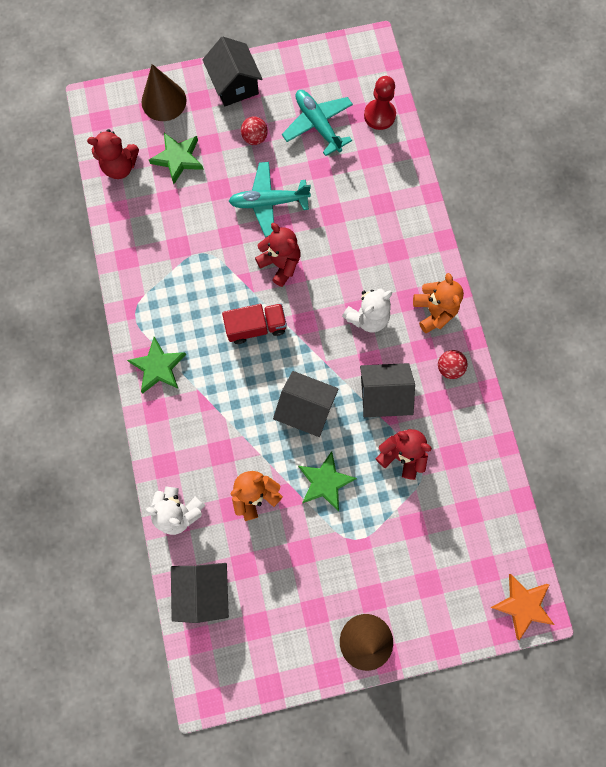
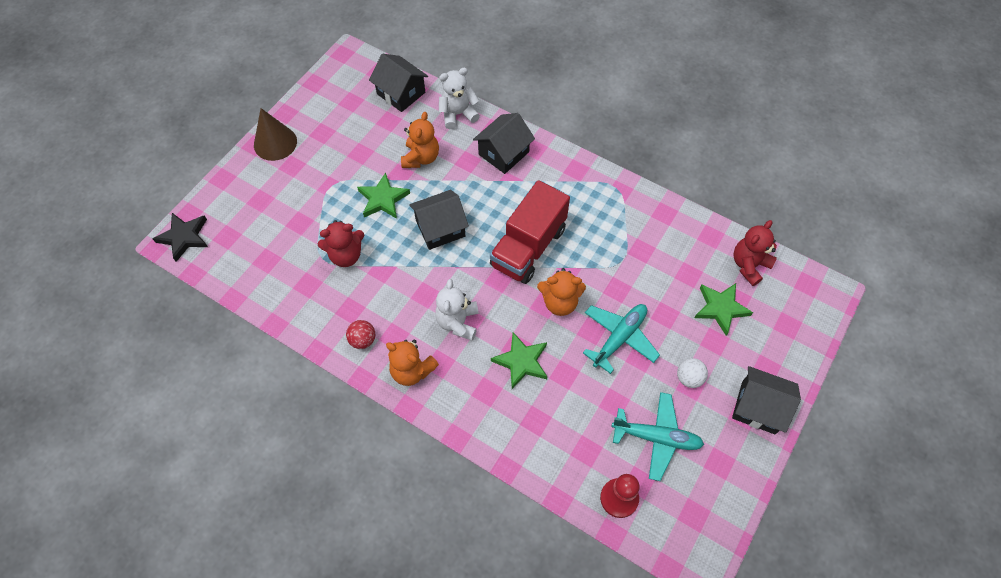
camera: 135 degrees right, 15 degrees down
(158, 367) = (562, 171): green star -> green star (521, 361)
(164, 101) = (788, 341): brown cone -> none
(255, 138) = (689, 378): red ball -> white ball
(256, 327) = (528, 247): red truck -> red truck, size x1.60
(280, 264) = (560, 302): red teddy bear -> orange teddy bear
(383, 395) = (395, 280): black house -> black house (503, 153)
(522, 605) = (184, 237): orange star -> black star

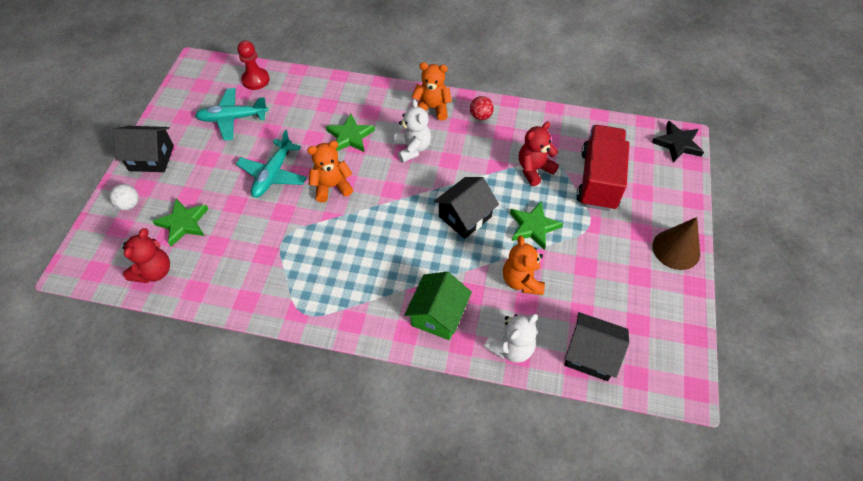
camera: 160 degrees right, 5 degrees down
(503, 153) = (438, 315): black house -> green house
(528, 247) = (375, 224): red truck -> red truck (598, 180)
(689, 378) = (210, 162): white ball -> white ball (129, 204)

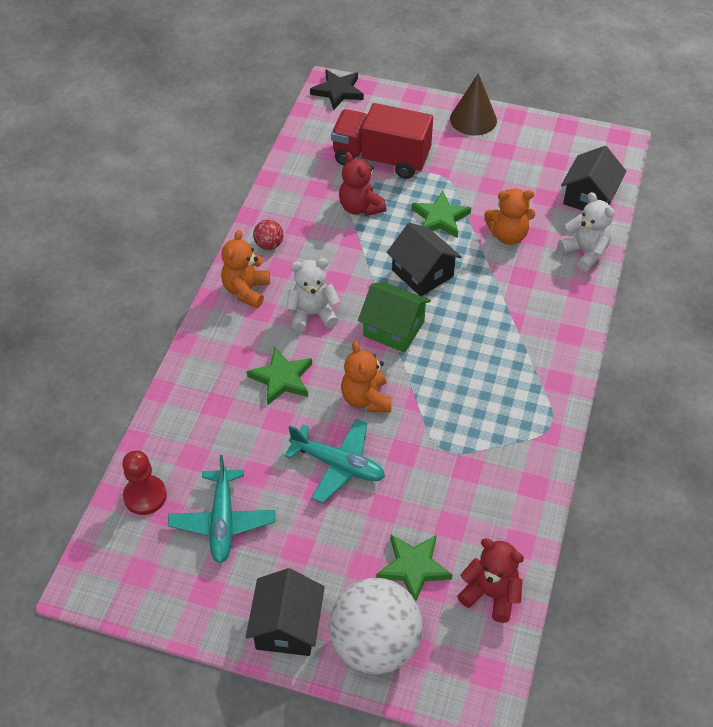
camera: 85 degrees left, 5 degrees down
(129, 204) = (375, 644): white ball -> white ball, size x2.35
(438, 315) = (549, 306): green house -> green house (393, 329)

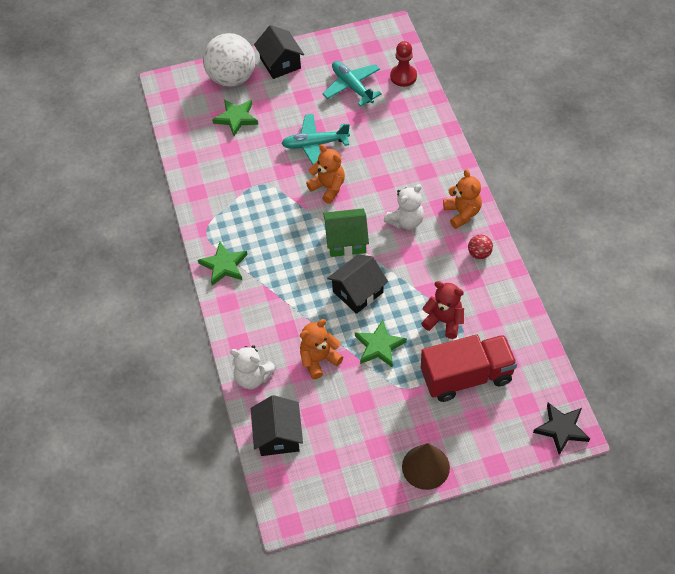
camera: 150 degrees right, 5 degrees up
(282, 378) = (388, 172): green star -> green star (224, 265)
(422, 273) = (358, 292): black house -> black house turned 60 degrees counterclockwise
(491, 594) = (188, 127): red teddy bear -> none

